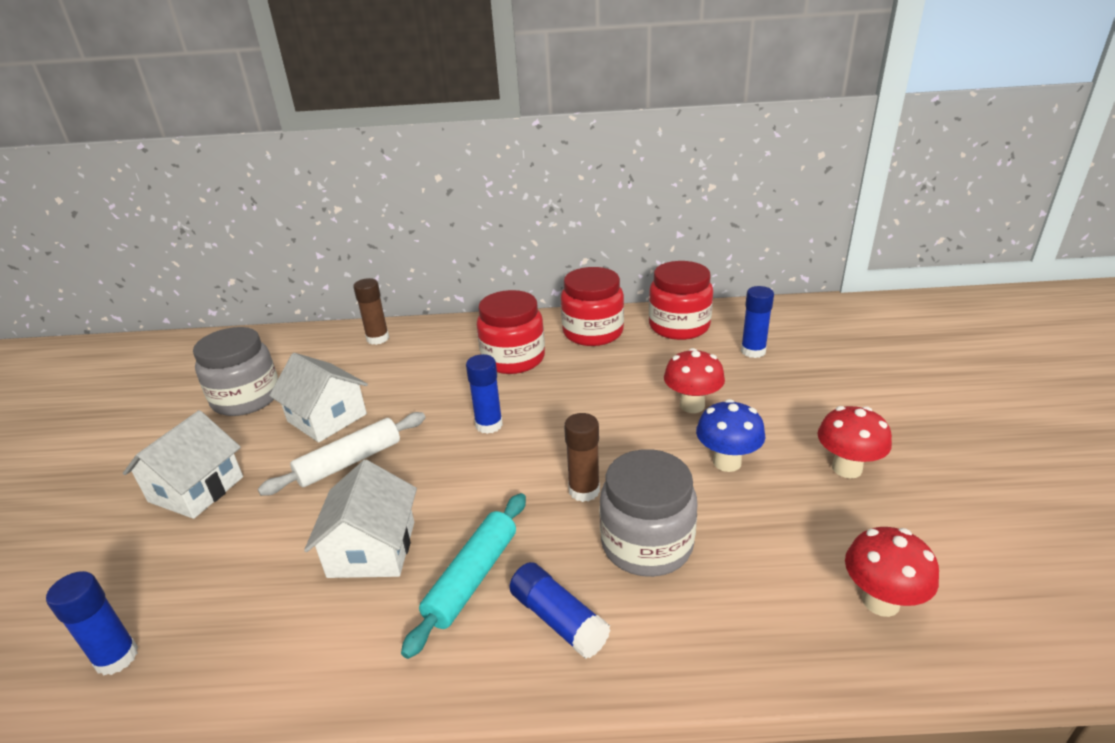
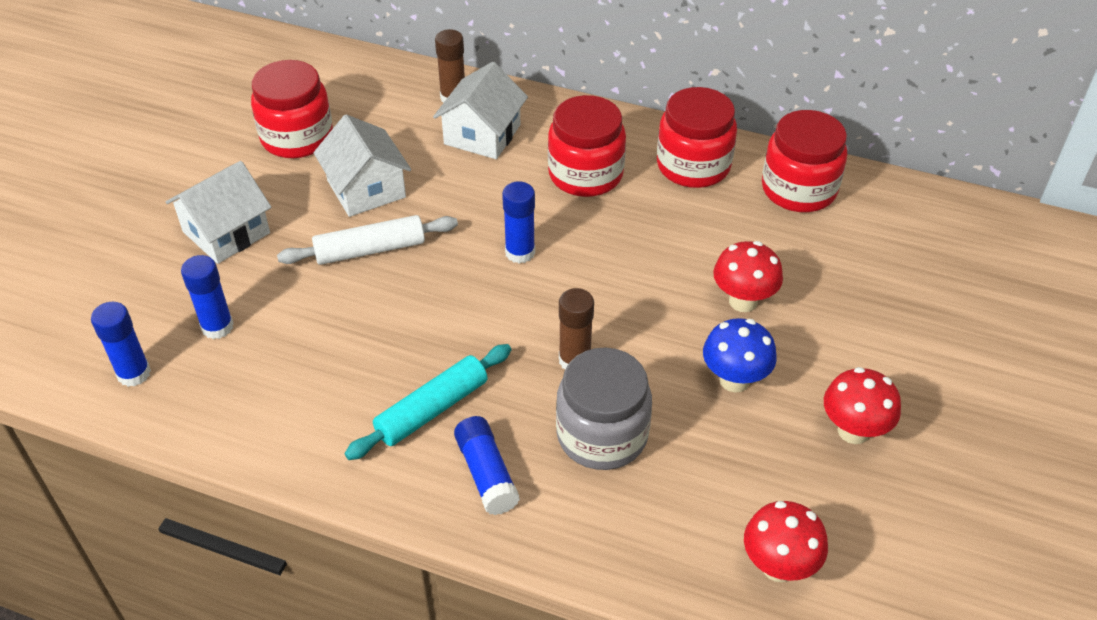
camera: 20 degrees right, 15 degrees up
(246, 398) = (297, 137): grey jar -> red jar
(372, 549) = (358, 350): white house -> white house (482, 134)
(753, 351) = (861, 254): blue glue stick -> blue glue stick (217, 327)

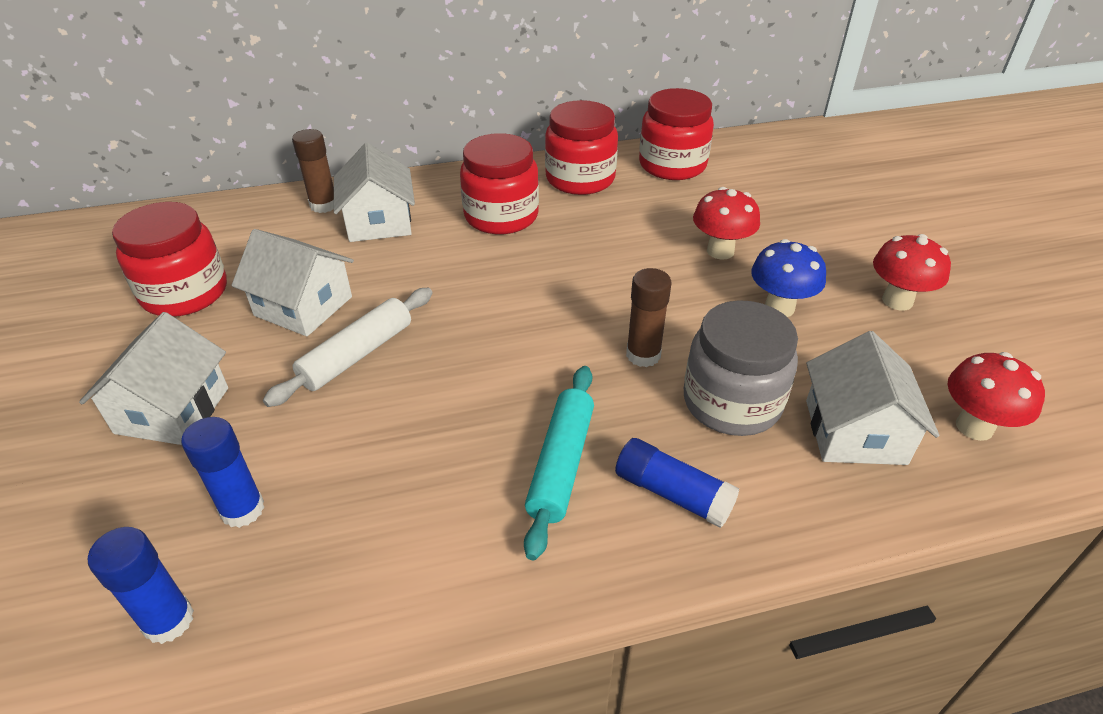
camera: 35 degrees left, 5 degrees down
(520, 252) = (506, 294): blue glue stick -> none
(673, 512) = (855, 431): none -> white house

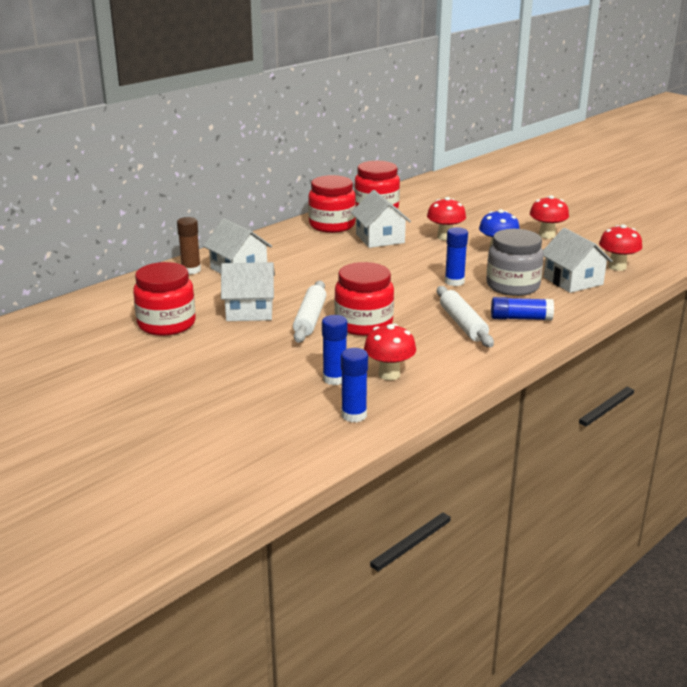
camera: 30 degrees left, 15 degrees down
(172, 410) = (240, 363): white house -> white house (380, 238)
(326, 540) = (389, 374): none -> red mushroom
(501, 216) = (309, 250): red jar -> red jar (363, 324)
(561, 464) = (463, 324): turquoise rolling pin -> white rolling pin
(643, 355) = (454, 282): brown glue stick -> blue glue stick

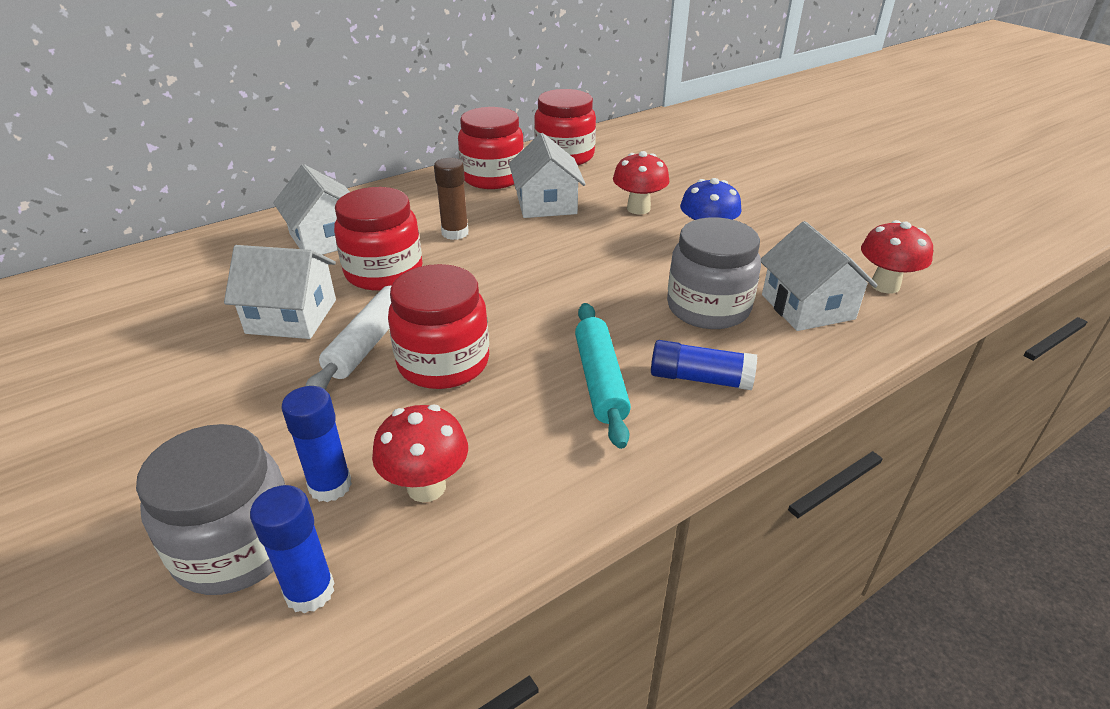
camera: 10 degrees right, 10 degrees up
(166, 324) = (158, 330): red jar -> red jar (384, 272)
(191, 270) = (262, 235): brown glue stick -> brown glue stick (455, 233)
(301, 405) = (237, 546): none -> grey jar
(454, 282) = (620, 290): blue glue stick -> none
(463, 324) = (600, 380): white rolling pin -> turquoise rolling pin
(547, 235) = (787, 217): red mushroom -> none

